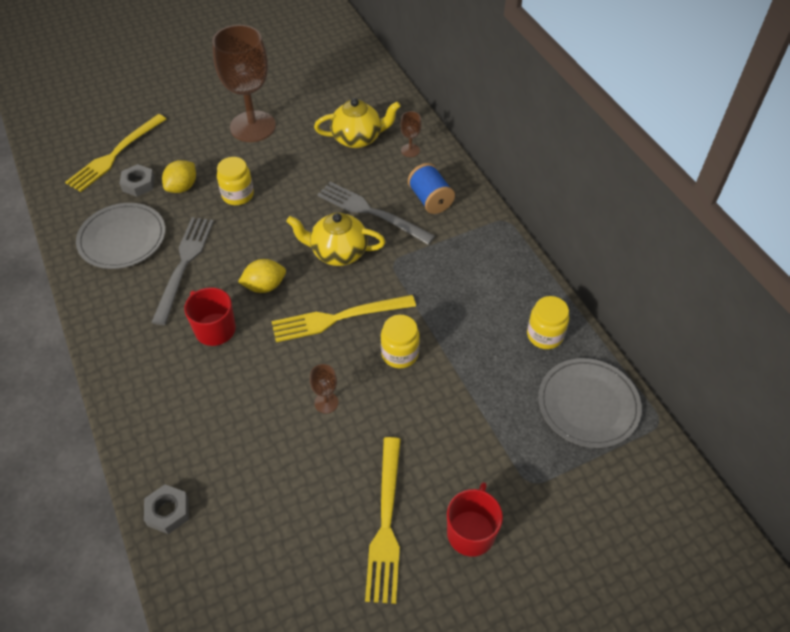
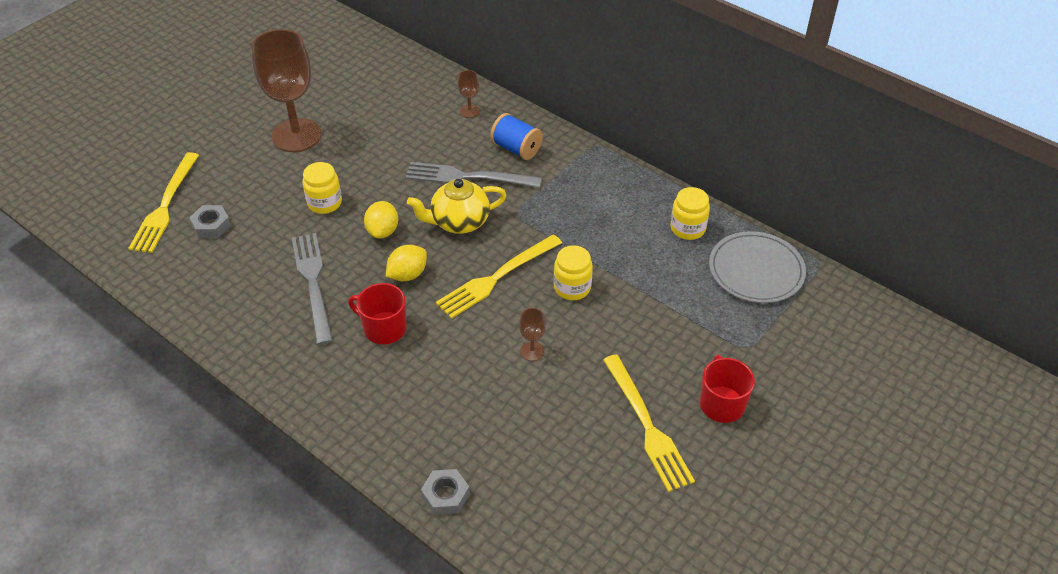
camera: 25 degrees left, 5 degrees down
(122, 238) = (230, 281): grey plate -> none
(182, 187) = (261, 214): yellow lemon -> yellow lemon (383, 231)
(358, 138) = (411, 115): yellow teapot -> none

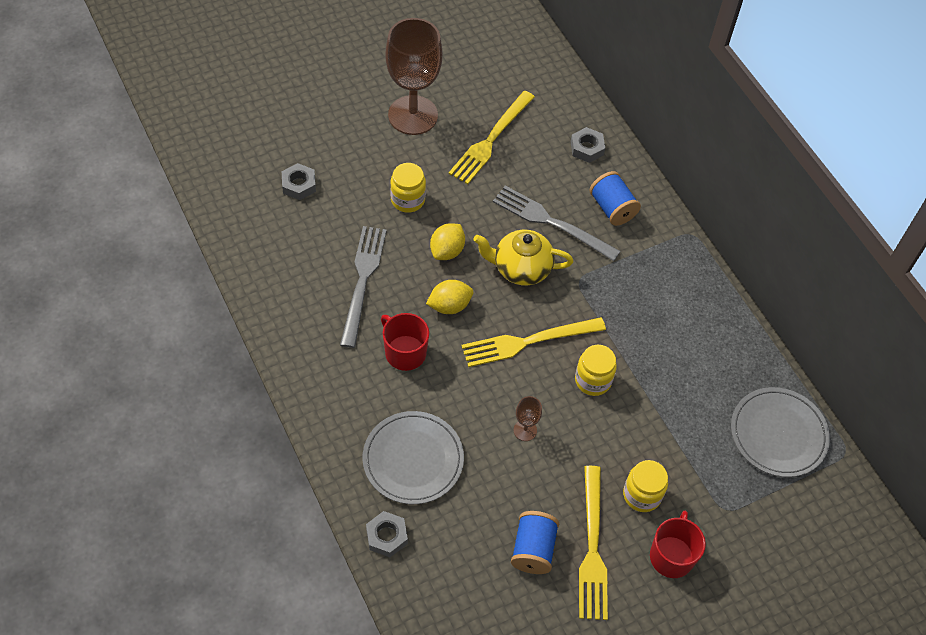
camera: 20 degrees right, 10 degrees up
(165, 206) = (267, 148): yellow fork -> yellow fork (490, 140)
(438, 417) = (413, 459): none -> grey plate
(469, 111) = (587, 148): brown goblet -> grey nut
(593, 449) = (533, 549): none -> blue spool
(687, 228) = (735, 362): yellow jar -> yellow jar (642, 495)

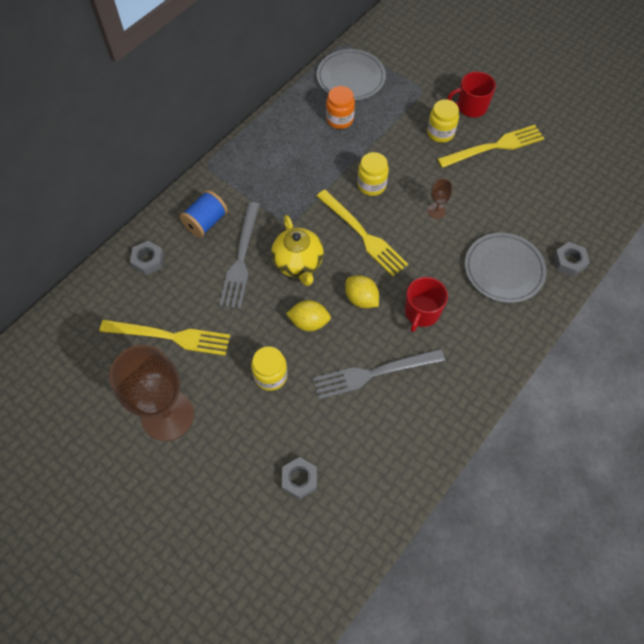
camera: 110 degrees left, 5 degrees up
(533, 549) = (517, 176): blue spool -> none
(709, 391) = (340, 119): none -> orange jar

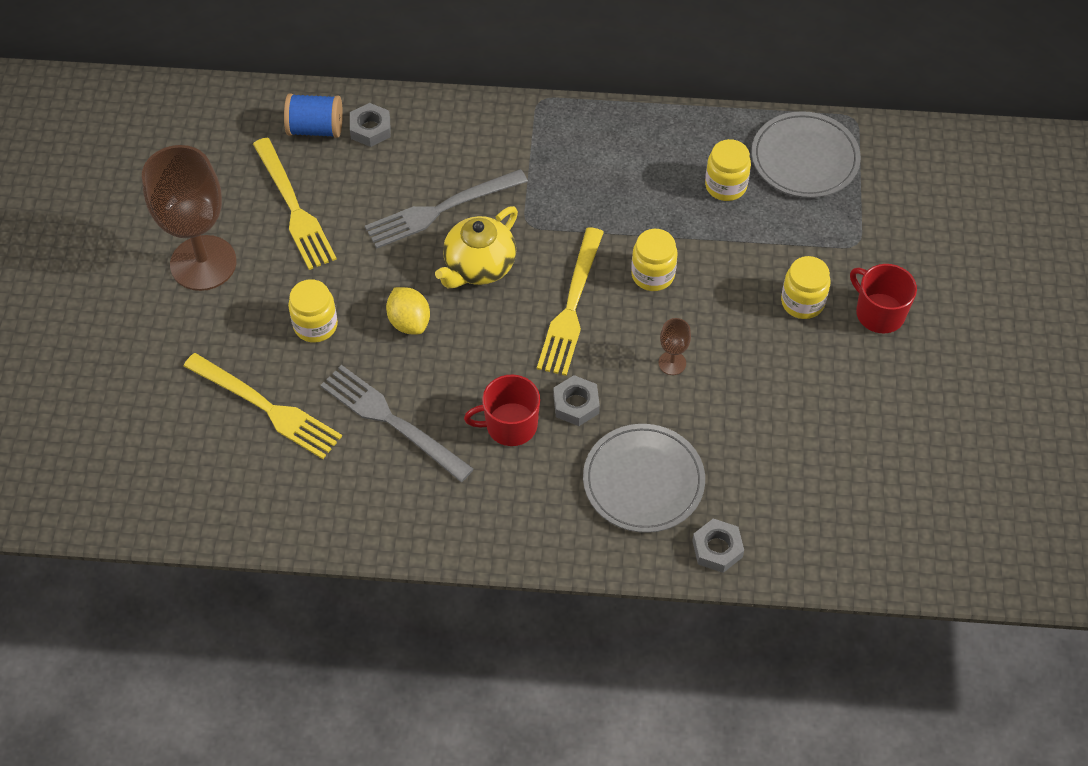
camera: 55 degrees right, 5 degrees down
(206, 222) = (462, 148): blue spool -> blue spool (315, 129)
(299, 479) = (215, 422): grey nut -> grey nut (576, 404)
(340, 119) = (725, 186): orange jar -> yellow jar
(361, 299) = (480, 355): yellow lemon -> none
(494, 147) = (834, 373): yellow fork -> yellow fork (267, 408)

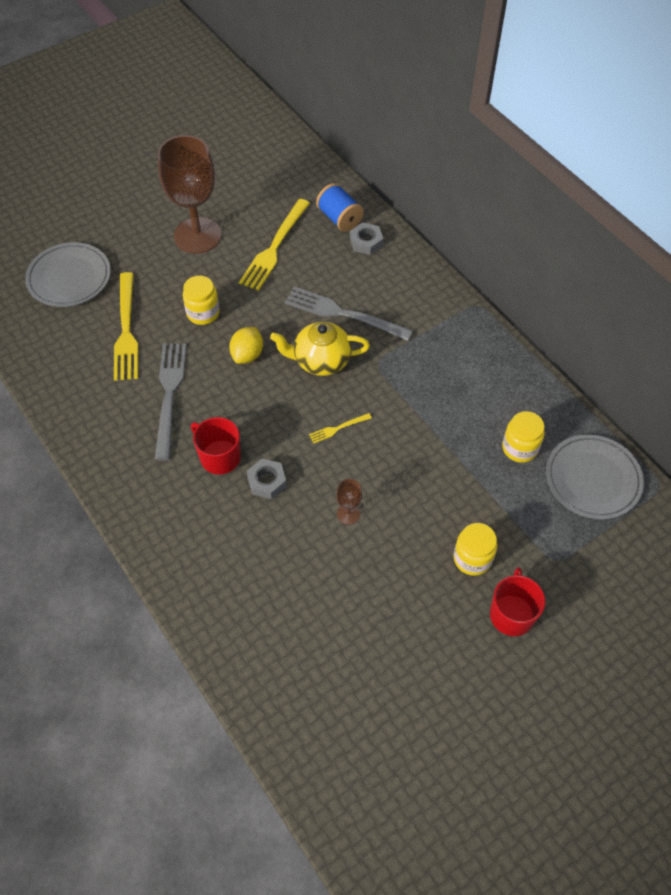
camera: 50 degrees right, 0 degrees up
(571, 307) = (338, 428): yellow fork -> yellow fork, size x0.46
(643, 481) = (242, 560): grey plate -> grey plate (69, 277)
(653, 275) = (406, 455): yellow jar -> none
(717, 549) = (226, 641): grey nut -> none

